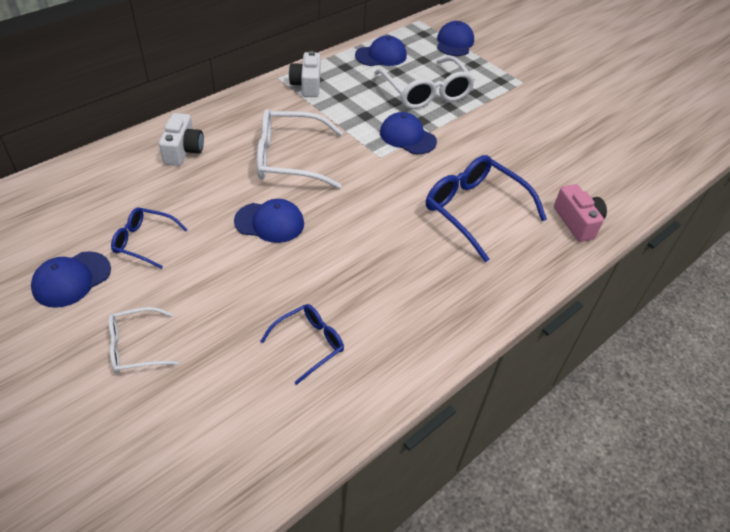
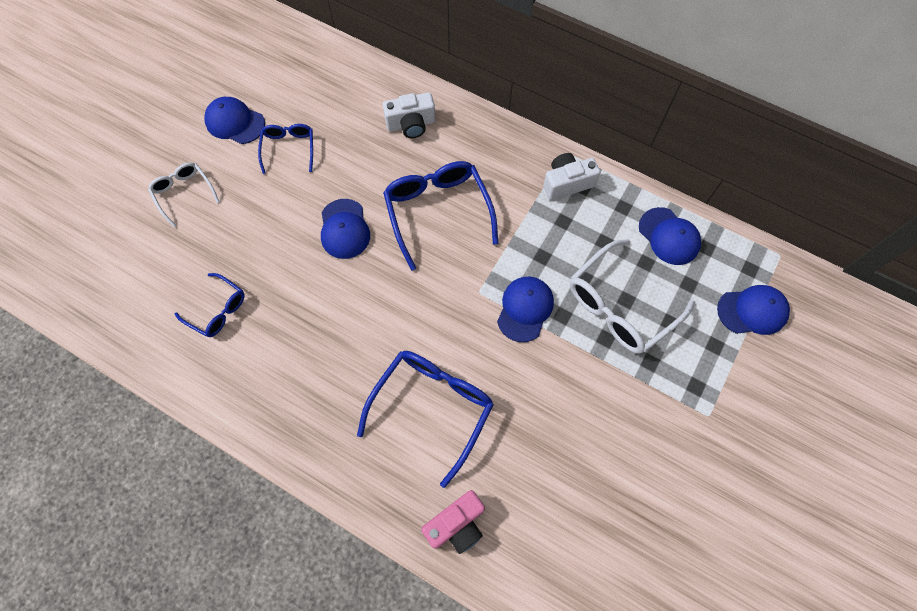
camera: 75 degrees right, 20 degrees up
(289, 159) = (438, 212): white glasses -> blue glasses

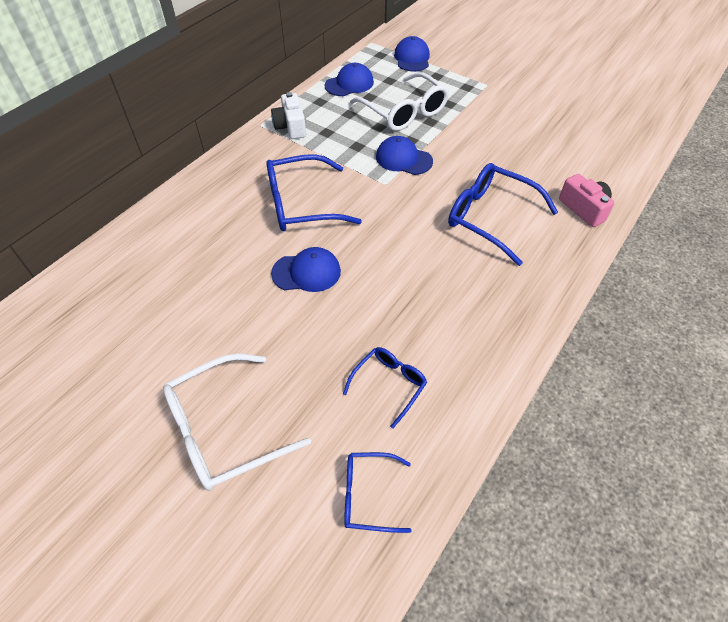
camera: 85 degrees left, 15 degrees down
(184, 193) = (224, 430): white glasses -> white glasses, size x1.77
(235, 122) = (133, 376): blue cap -> none
(289, 148) = (191, 320): blue glasses -> blue glasses (368, 495)
(411, 124) = (195, 218): white camera -> none

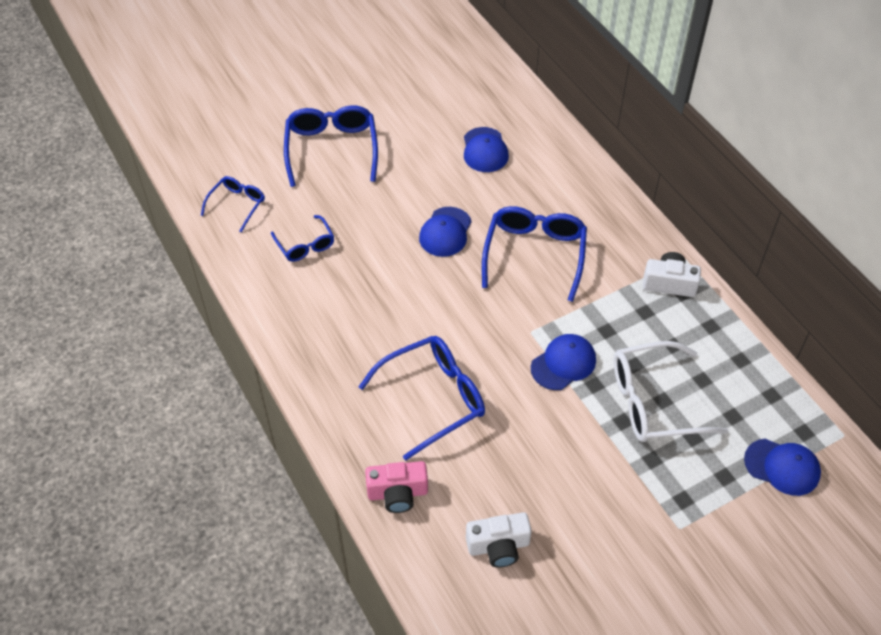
camera: 115 degrees right, 0 degrees up
(224, 430) = (332, 149): white glasses -> blue glasses
(349, 84) = (740, 369): blue cap -> blue cap (485, 150)
(571, 149) = (498, 546): none -> white camera

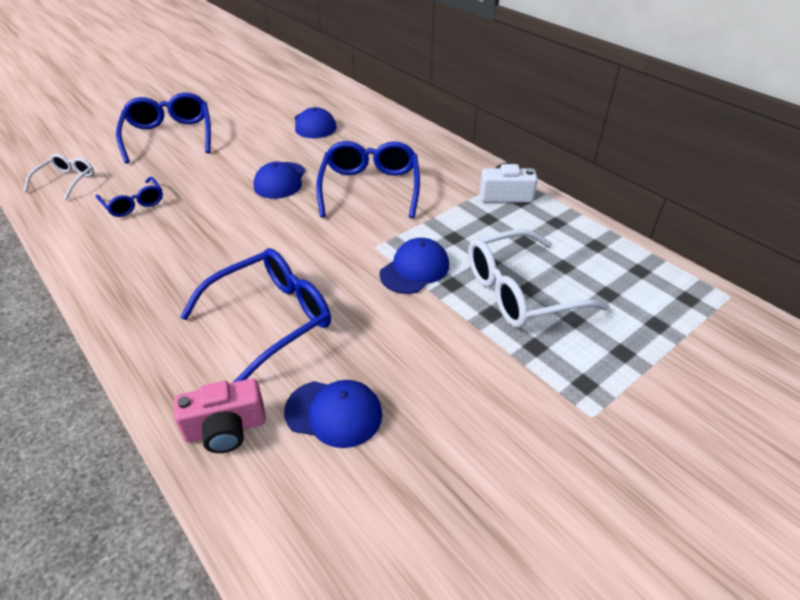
camera: 10 degrees left, 10 degrees down
(237, 205) = (66, 181): blue glasses -> white glasses
(498, 546) = (365, 475): white camera -> none
(782, 467) = (681, 334): blue cap -> blue cap (334, 413)

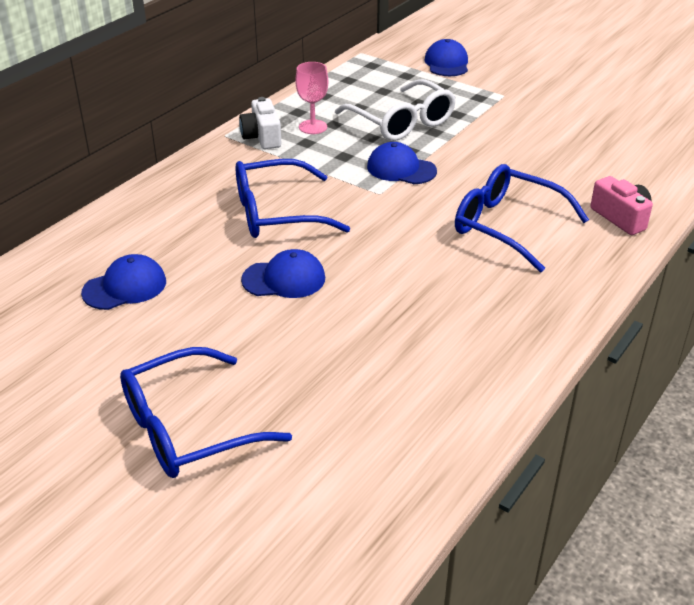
camera: 105 degrees left, 5 degrees down
(66, 181) = (360, 488): white glasses -> none
(134, 204) = (384, 386): blue glasses -> none
(334, 413) = (573, 178): blue cap -> blue cap (446, 63)
(520, 227) = (313, 127): none -> pink goblet

